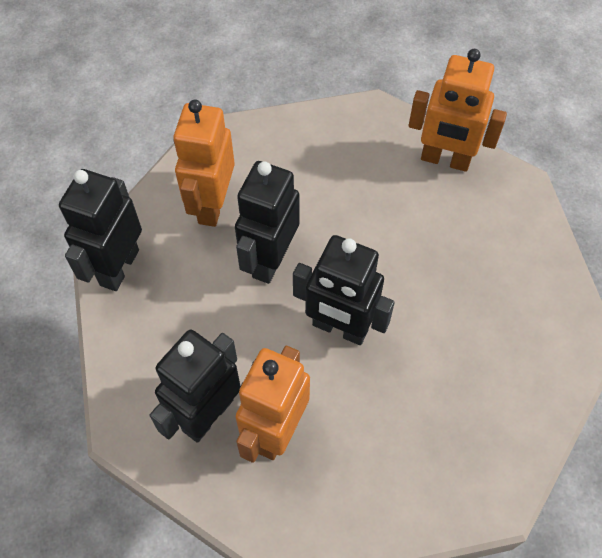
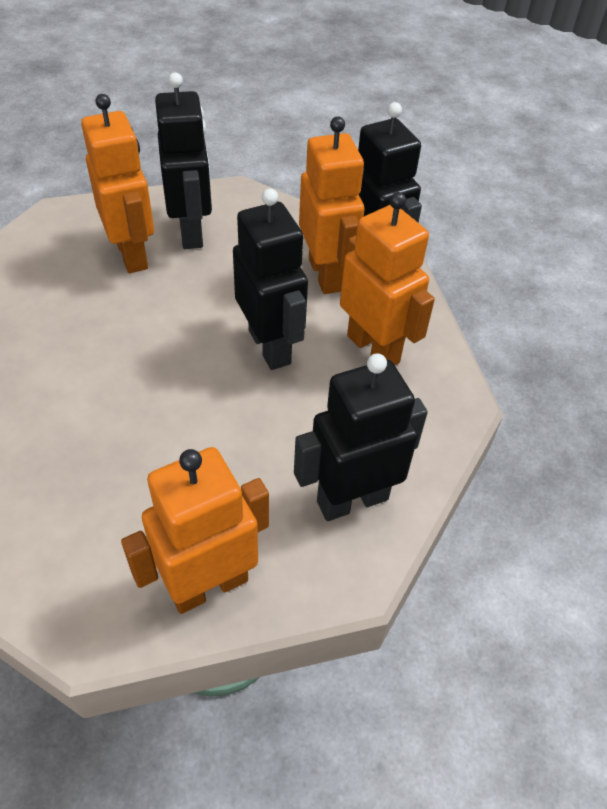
camera: 130 degrees right, 10 degrees down
(166, 283) = (326, 274): none -> orange robot
(339, 328) = (152, 343): black robot -> black robot (352, 500)

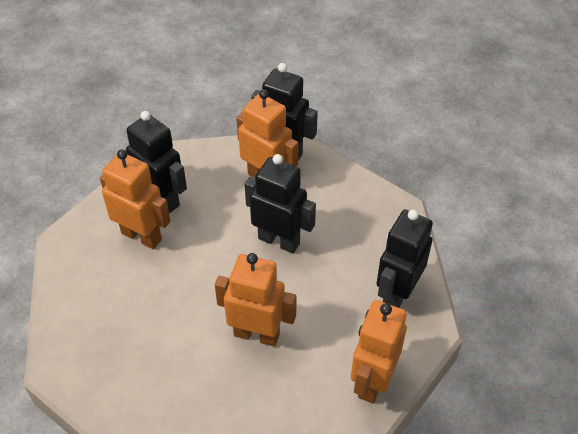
camera: 35 degrees left, 0 degrees up
(373, 349) = (333, 206): orange robot -> orange robot (257, 334)

